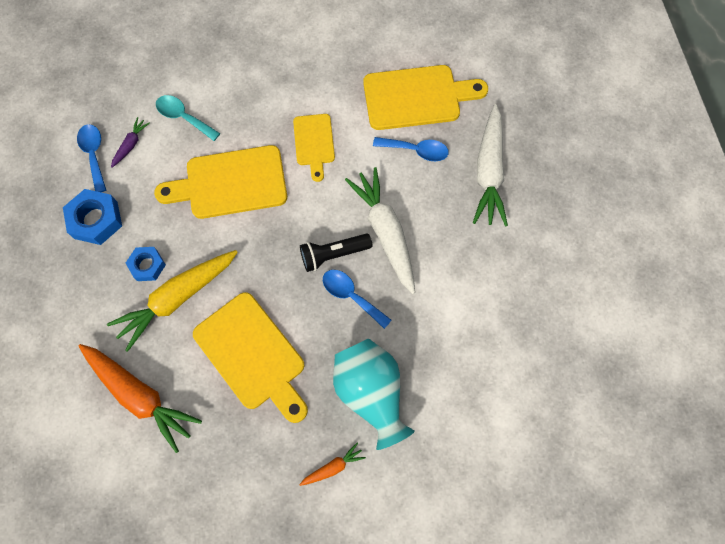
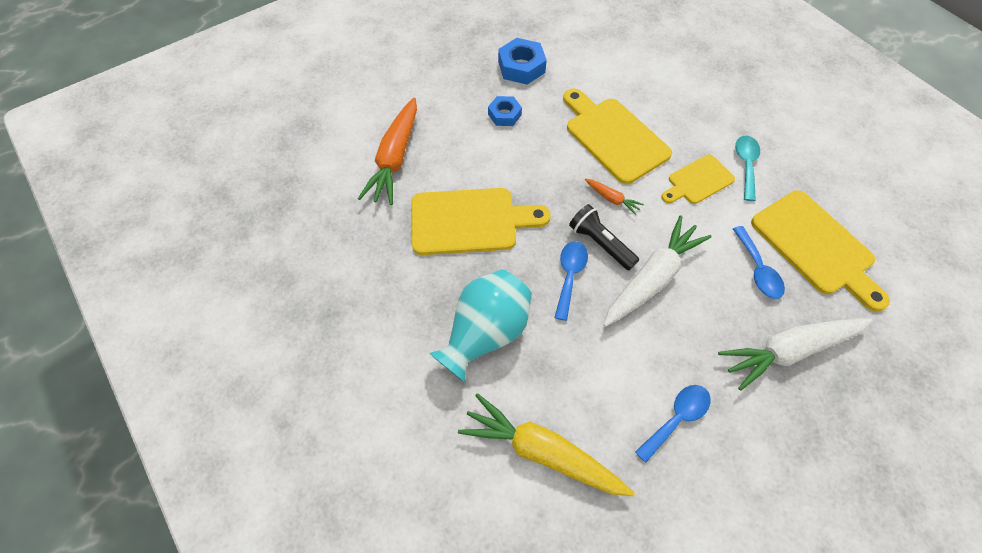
camera: 65 degrees right, 10 degrees down
(94, 154) = (574, 41): blue spoon -> blue spoon (676, 418)
(131, 145) = (598, 59): purple carrot -> none
(177, 298) = (489, 146): yellow carrot -> yellow carrot (542, 452)
(183, 117) = (648, 80): turquoise spoon -> turquoise spoon (745, 165)
(253, 355) = (470, 221): yellow cutting board -> yellow cutting board turned 120 degrees counterclockwise
(333, 467) = (399, 330): orange carrot -> orange carrot (612, 199)

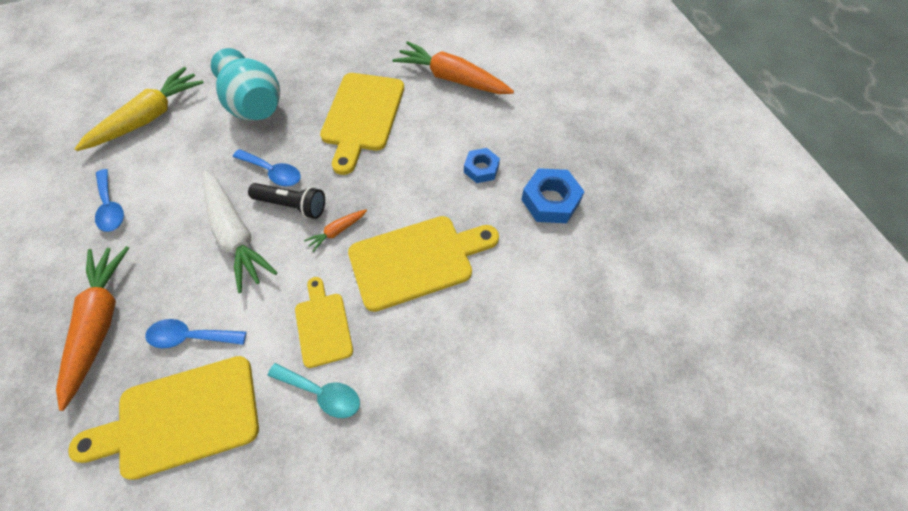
camera: 105 degrees right, 0 degrees up
(600, 243) = (292, 205): black flashlight -> black flashlight turned 45 degrees clockwise
(789, 350) = (100, 324): white carrot -> orange carrot

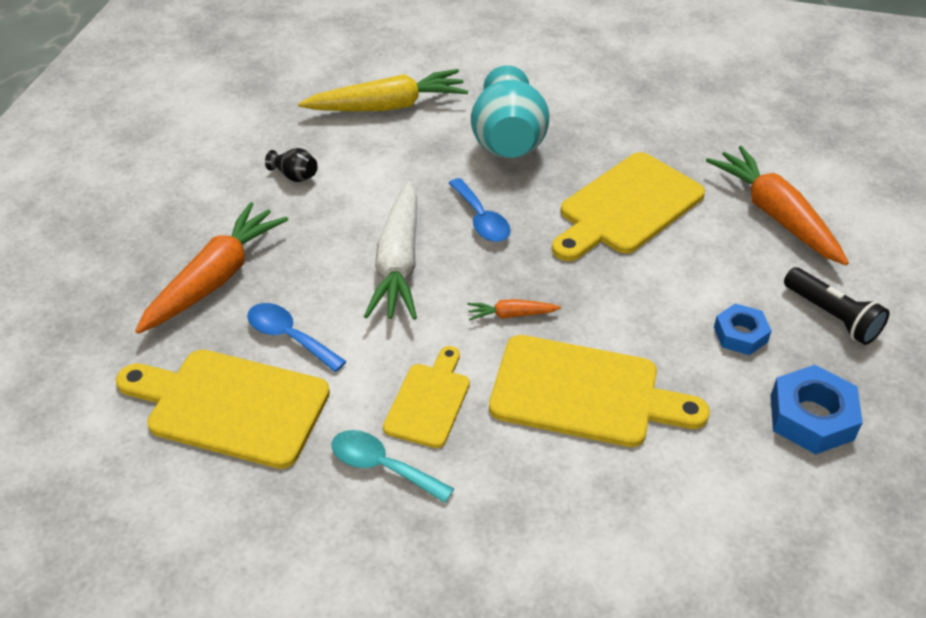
camera: 35 degrees right, 15 degrees down
(111, 207) = (295, 176): blue spoon -> black vase
(292, 205) = (479, 263): black flashlight -> black flashlight (832, 316)
(322, 393) = (382, 466): turquoise spoon -> turquoise spoon turned 150 degrees clockwise

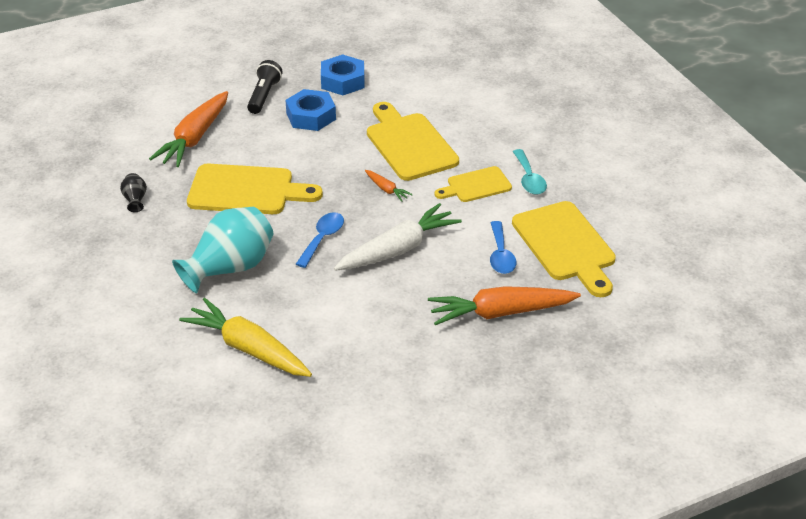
camera: 130 degrees left, 5 degrees down
(295, 176) = (375, 343): black vase -> black vase (135, 200)
(740, 334) = (311, 116): blue nut -> blue nut, size x1.55

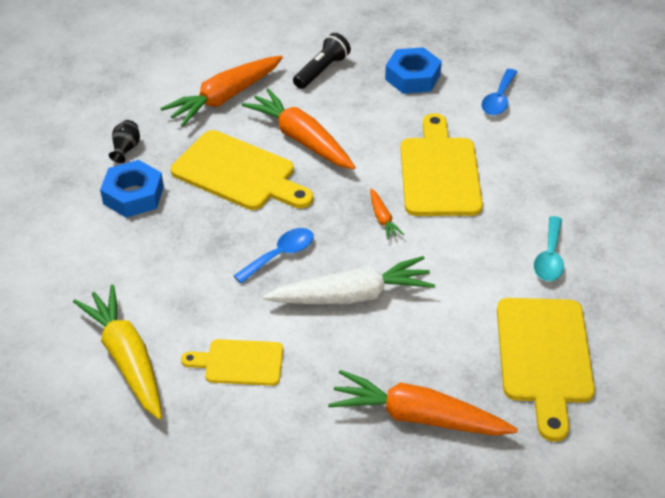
camera: 25 degrees right, 5 degrees up
(230, 268) = (167, 257): turquoise vase -> none
(282, 151) = (301, 139): none -> orange carrot
(311, 116) = (355, 108): blue nut -> blue nut (133, 195)
(476, 186) = (483, 246): yellow cutting board -> yellow cutting board (239, 363)
(500, 255) = (461, 343): blue spoon -> blue spoon (498, 99)

